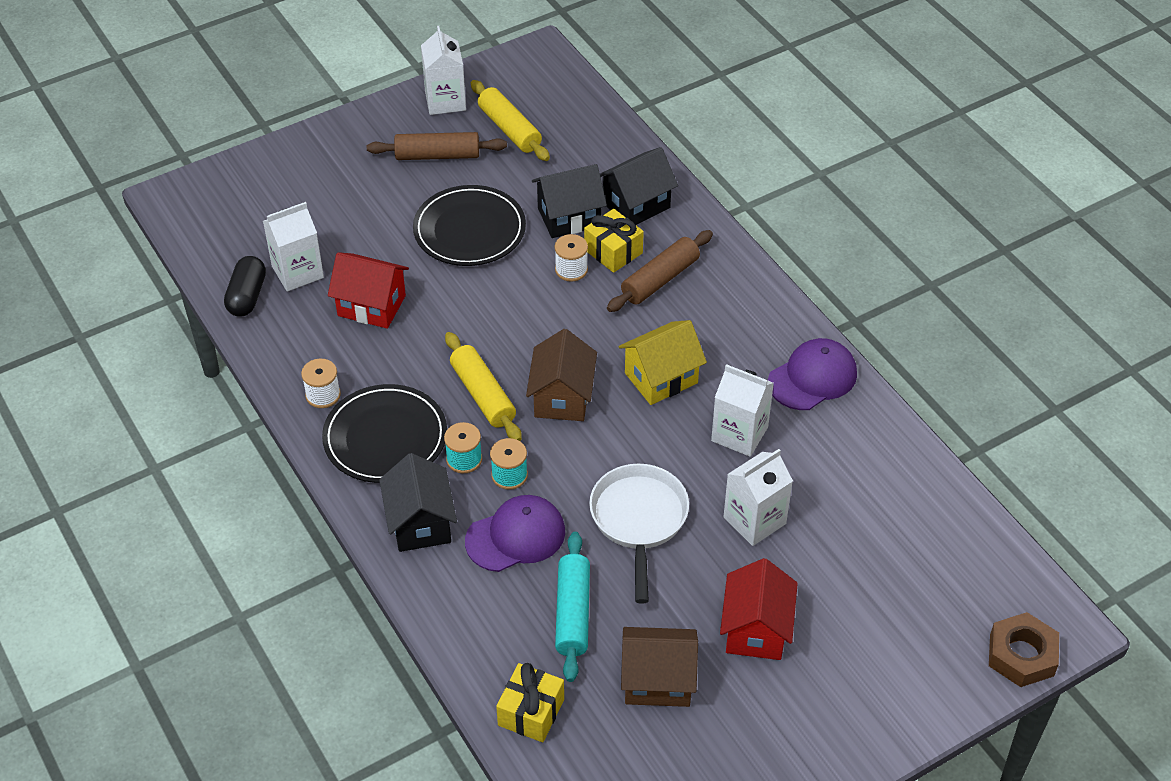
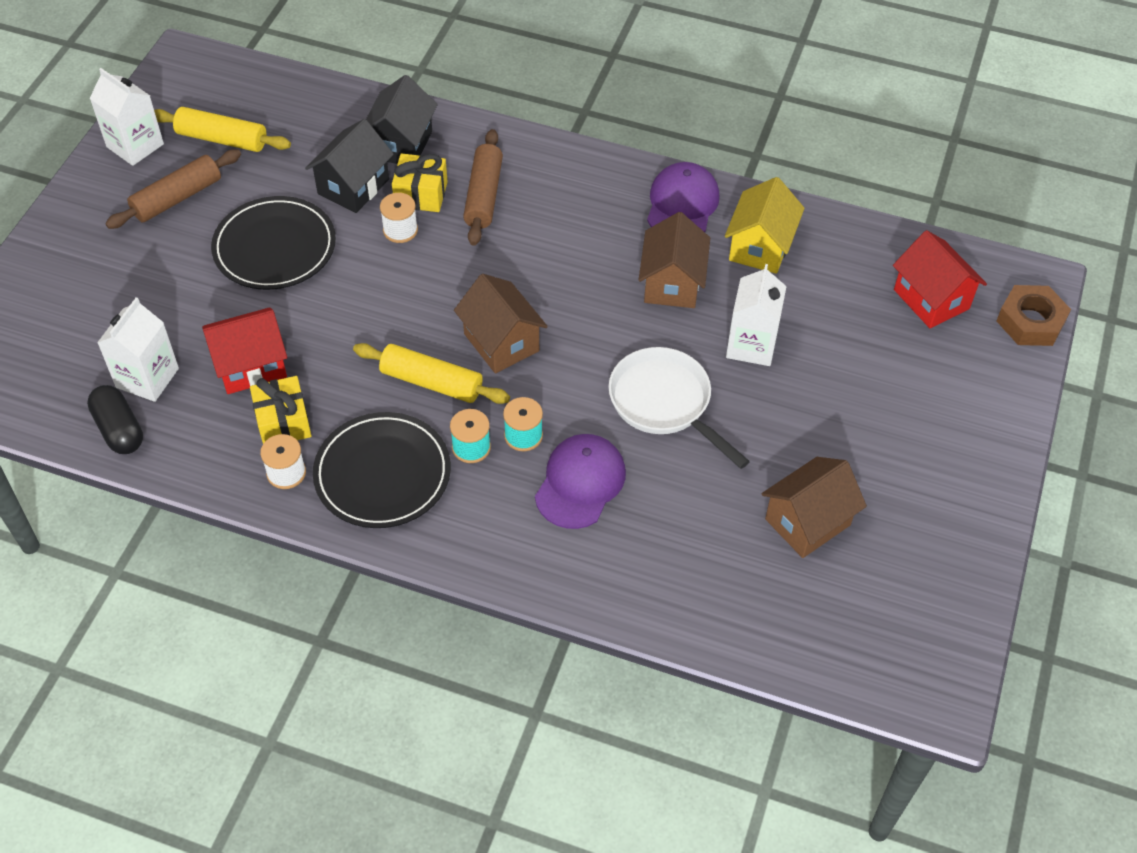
camera: 40 degrees left, 5 degrees up
(420, 523) = (489, 526): black house -> none
(531, 712) = (738, 618): yellow gift -> yellow gift (283, 422)
(572, 613) = (689, 514): turquoise rolling pin -> none
(661, 378) = (566, 276): yellow house -> yellow house (760, 247)
(739, 434) = (672, 283): white carton -> brown house
(756, 630) = (837, 430): red house -> red house (931, 299)

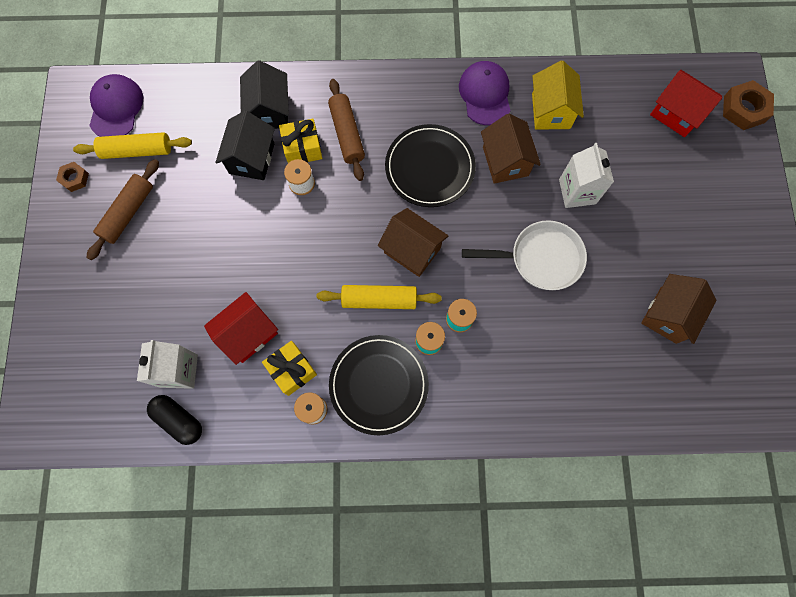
camera: 20 degrees left, 20 degrees up
(135, 145) = (74, 178): white carton -> brown nut
(274, 247) = (219, 229): black plate -> black plate (430, 167)
(580, 483) = (512, 341): purple cap -> purple cap (116, 108)
(664, 403) = (540, 258): white pan -> white pan turned 150 degrees clockwise

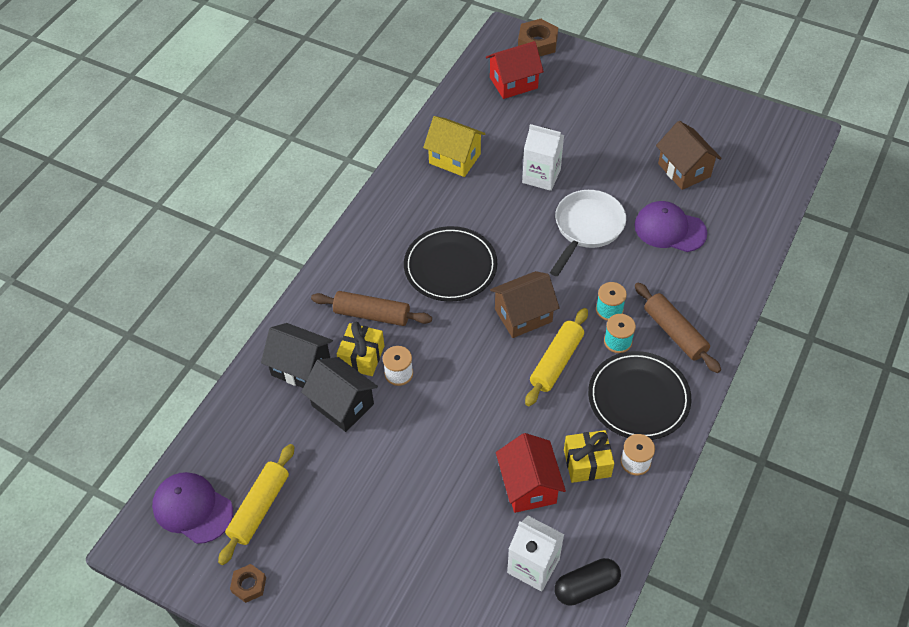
camera: 60 degrees left, 20 degrees down
(128, 213) = (326, 545): brown rolling pin -> brown rolling pin (674, 333)
(485, 94) = (406, 195): purple cap -> purple cap (669, 229)
(505, 161) = (481, 210): brown house -> none

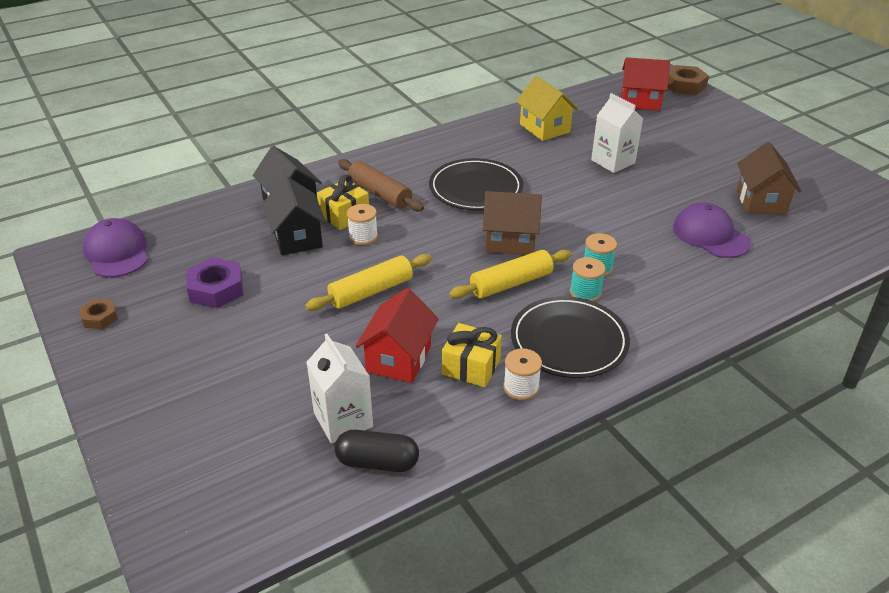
camera: 30 degrees right, 15 degrees down
(259, 508) = (164, 273): yellow rolling pin -> yellow rolling pin (371, 291)
(322, 499) = (216, 289): none -> purple nut
(587, 228) = (626, 207): white pan -> none
(674, 333) = (651, 308): brown rolling pin -> none

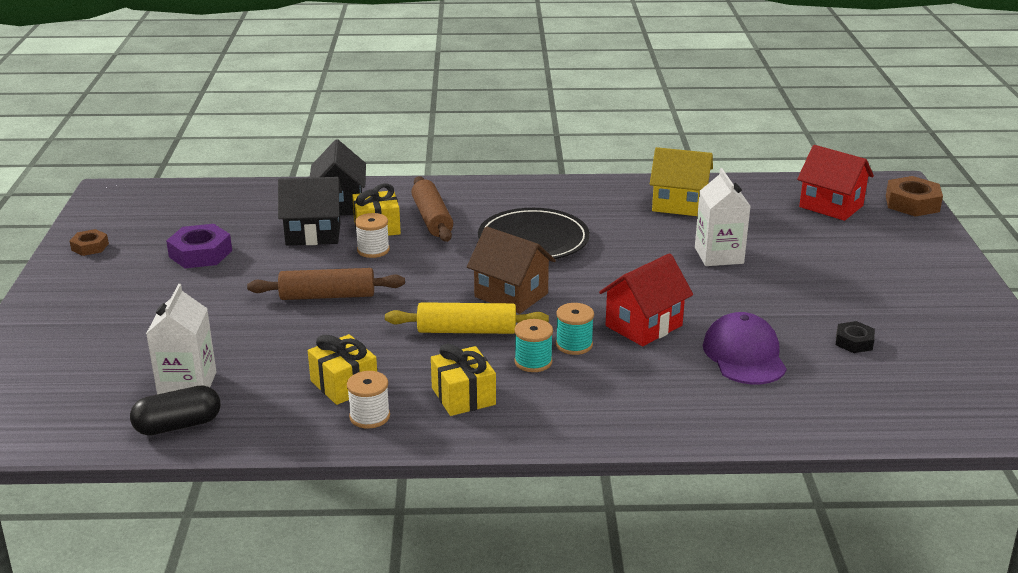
camera: 30 degrees right, 10 degrees down
(117, 252) = (155, 203): purple cap -> none
(297, 238) = (313, 234): black house -> black house turned 75 degrees clockwise
(371, 291) = (327, 296): yellow rolling pin -> brown rolling pin
(377, 462) = (178, 425): black capsule -> black capsule turned 60 degrees counterclockwise
(398, 358) = (288, 356): red house -> red house (643, 326)
(544, 128) = (679, 204): yellow house -> yellow house turned 75 degrees counterclockwise
(569, 341) = (463, 396): black plate -> yellow gift
(761, 201) = (854, 342): brown house -> black nut

